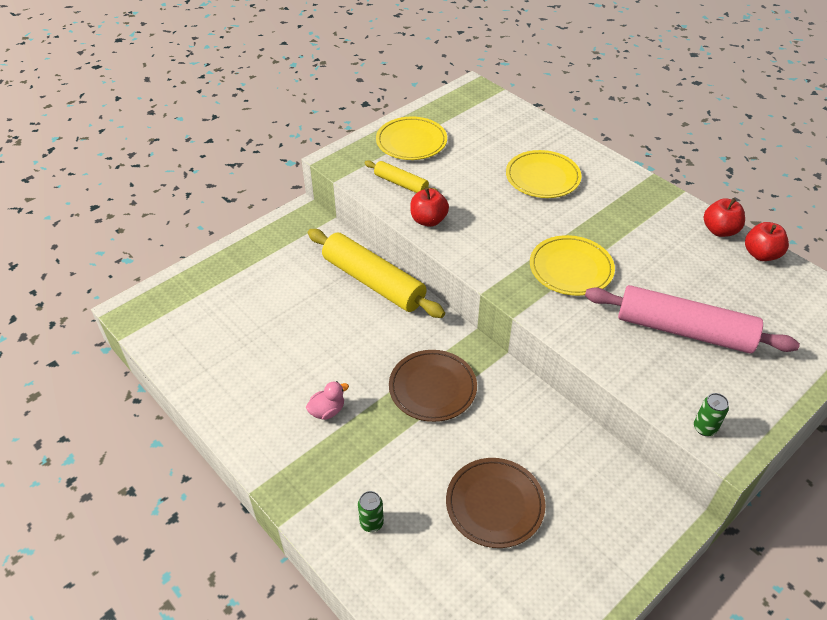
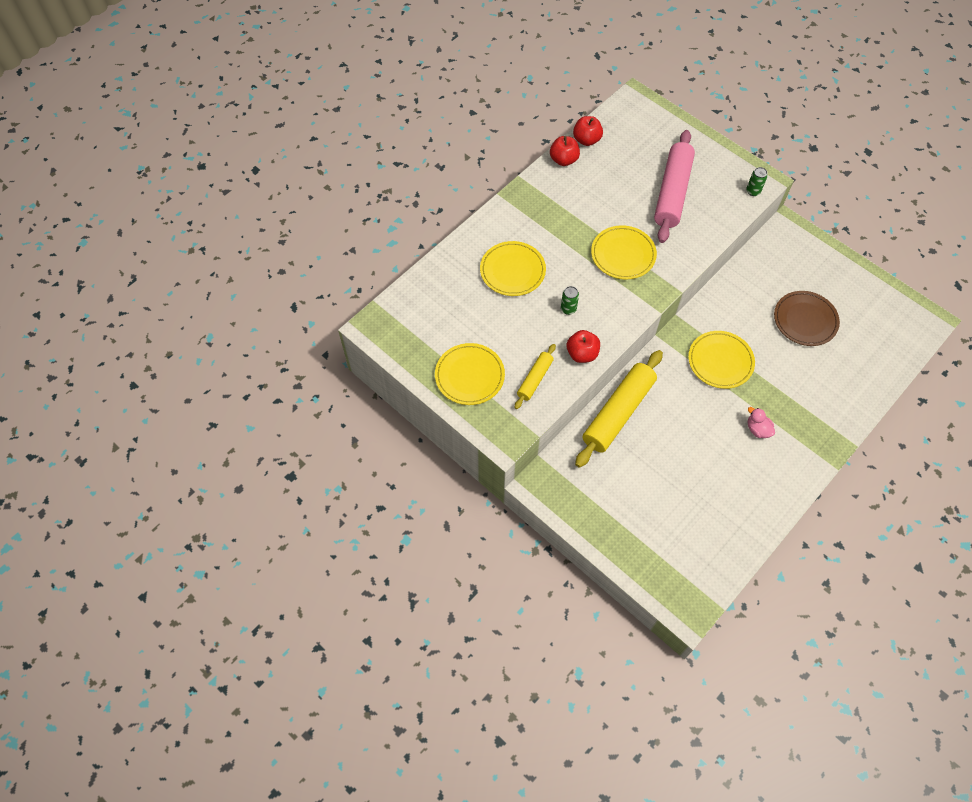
camera: 95 degrees left, 15 degrees up
(371, 523) = (838, 390): green can -> green can (568, 309)
(432, 388) = (720, 361): brown plate -> yellow plate

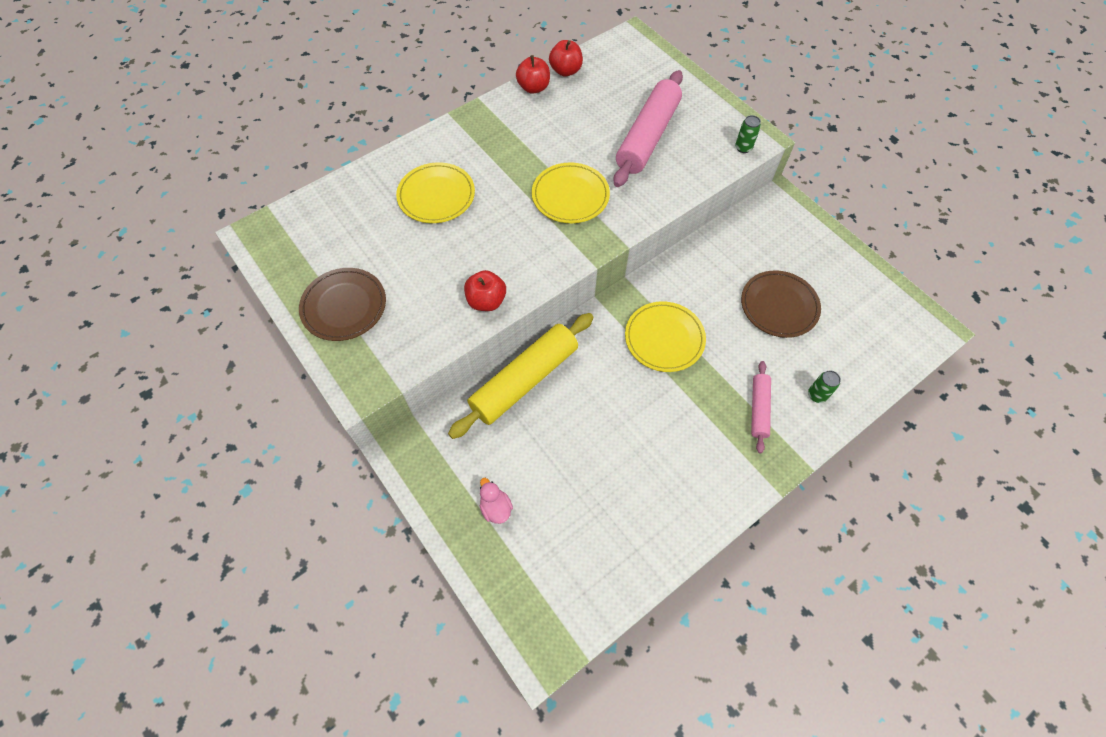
camera: 10 degrees right, 0 degrees up
(469, 376) = (344, 306): yellow plate -> brown plate
(535, 379) = (420, 322): yellow rolling pin -> none
(568, 309) = (487, 247): green can -> green can (816, 395)
(757, 429) = (690, 428): pink duck -> pink duck (496, 508)
(806, 406) = (758, 409): none -> pink rolling pin

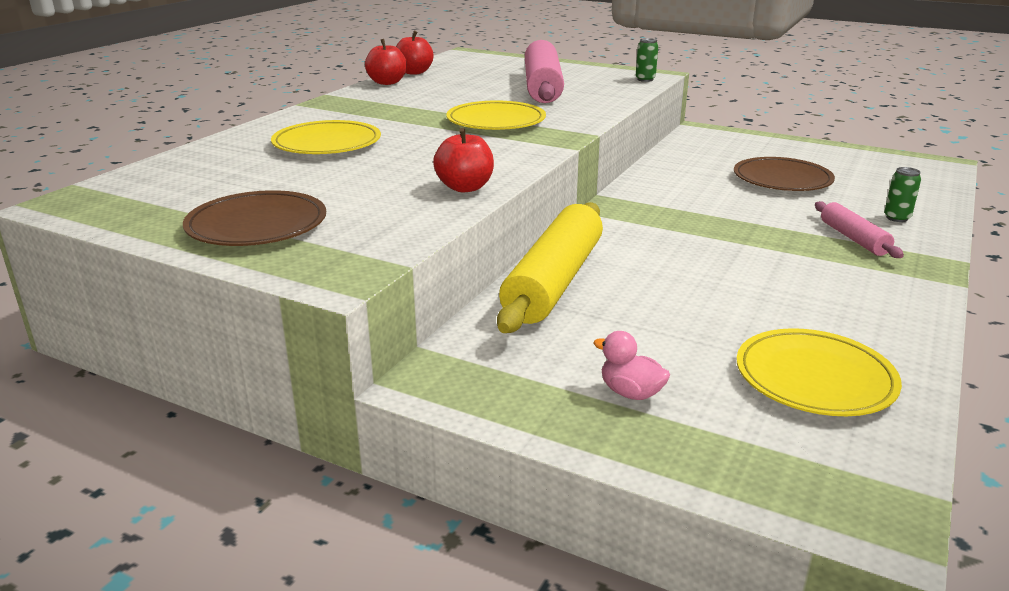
camera: 25 degrees left, 35 degrees down
(664, 338) = (690, 219): yellow plate -> yellow plate (814, 378)

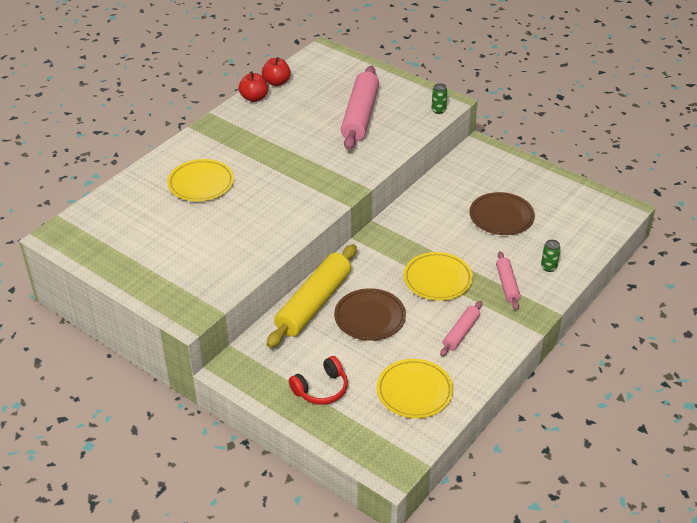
camera: 10 degrees right, 15 degrees up
(257, 225) = (153, 268): brown plate -> brown plate (370, 317)
(465, 187) = (270, 243): red apple -> none
(496, 121) = (312, 164): yellow plate -> yellow plate (437, 279)
(631, 393) = (321, 389): pink duck -> red headphones
(831, 295) = (461, 333): none -> pink rolling pin

